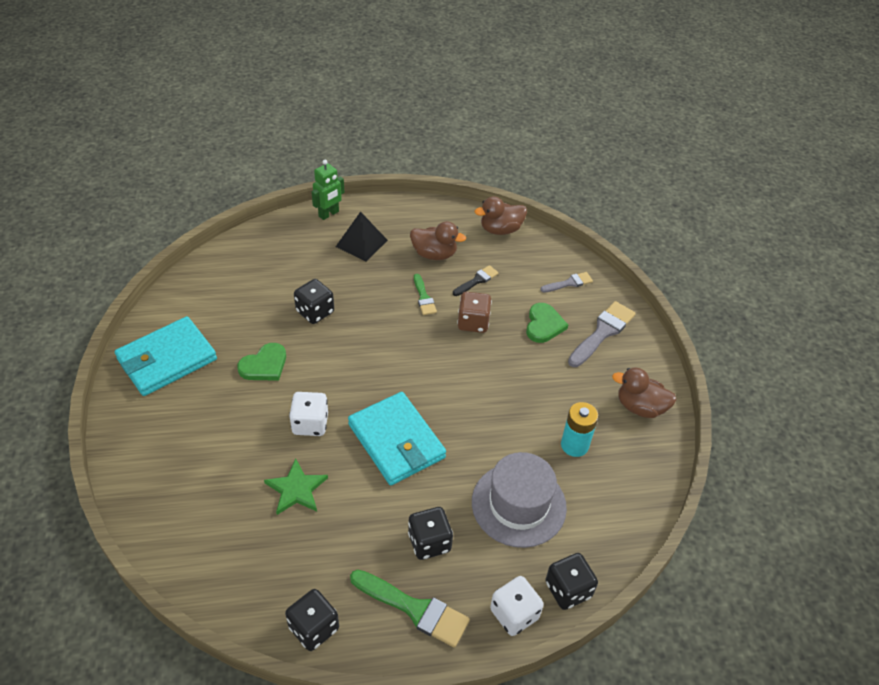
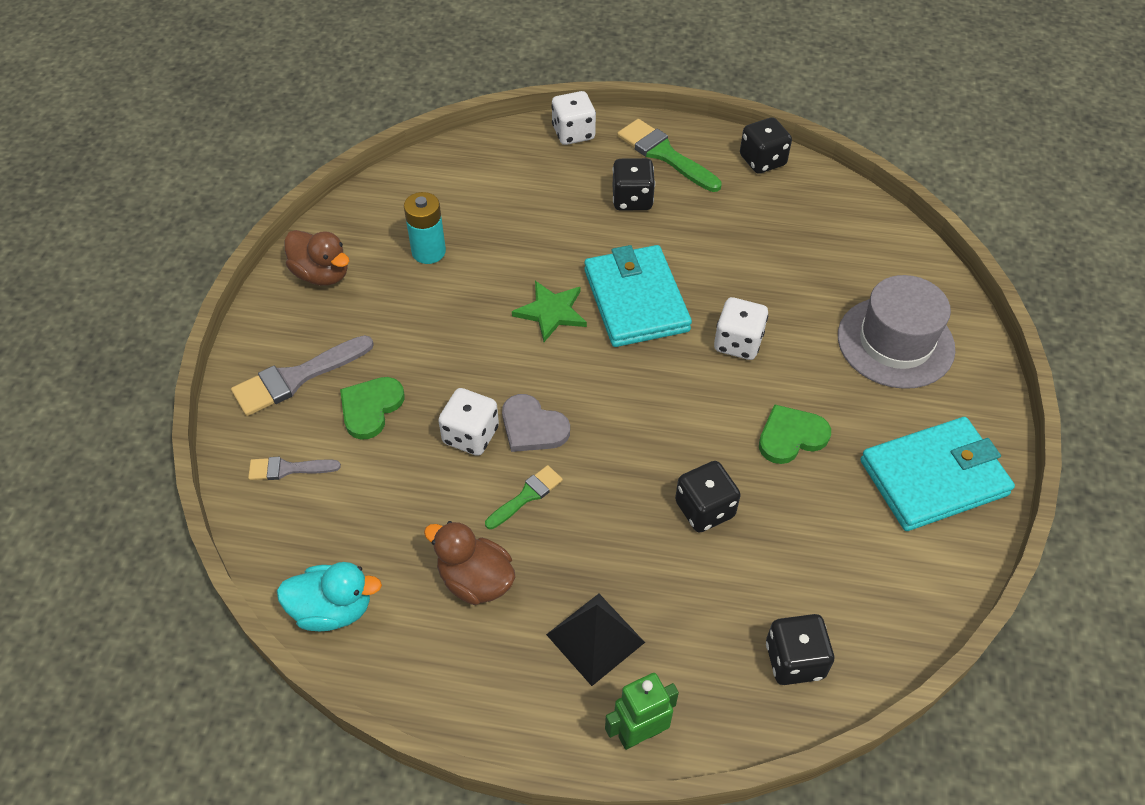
camera: 160 degrees left, 5 degrees up
(296, 489) = (764, 275): green star -> green star (551, 312)
(424, 297) = (527, 496): green brush -> green brush turned 45 degrees clockwise
(436, 335) = (532, 427): none -> grey heart
(473, 322) = (470, 435): brown dice -> white dice
(477, 280) = (429, 508): black brush -> none
(500, 229) = (333, 609): brown duck -> turquoise duck
(518, 504) = (524, 211): grey hat -> grey hat (895, 342)
(568, 590) = (514, 138): black dice -> black dice (794, 660)

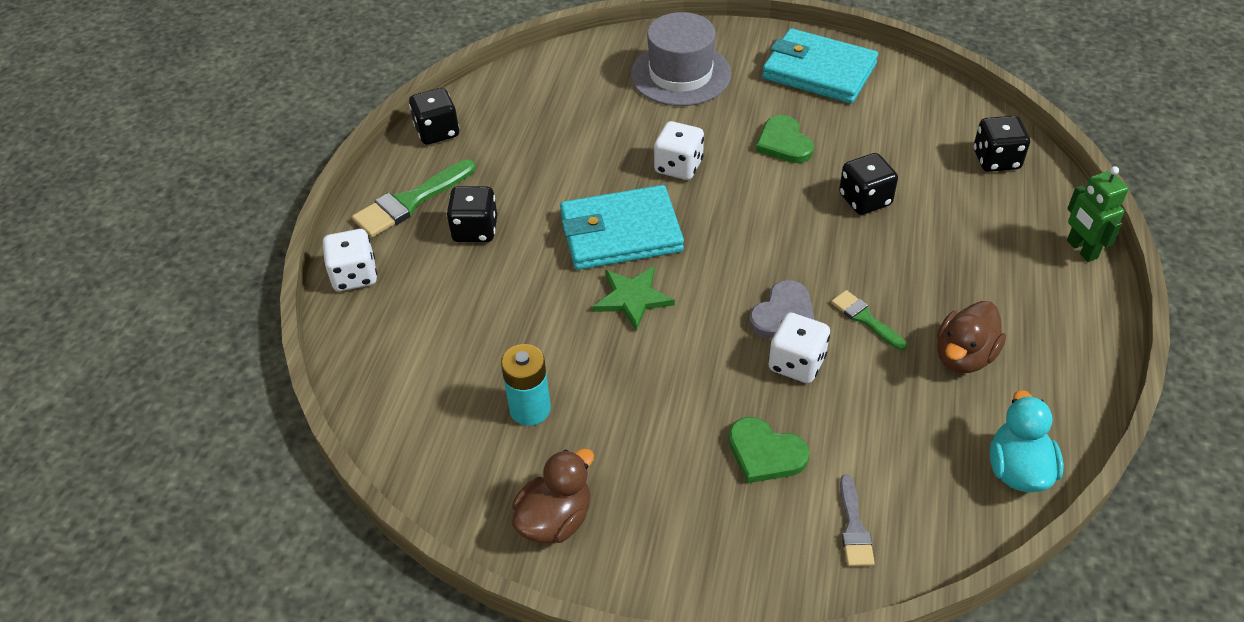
camera: 85 degrees left, 5 degrees down
(296, 378) = (723, 532): grey brush -> none
(595, 638) = (1004, 274): black pyramid -> none
(933, 477) = (819, 71): turquoise wallet -> turquoise wallet turned 45 degrees counterclockwise

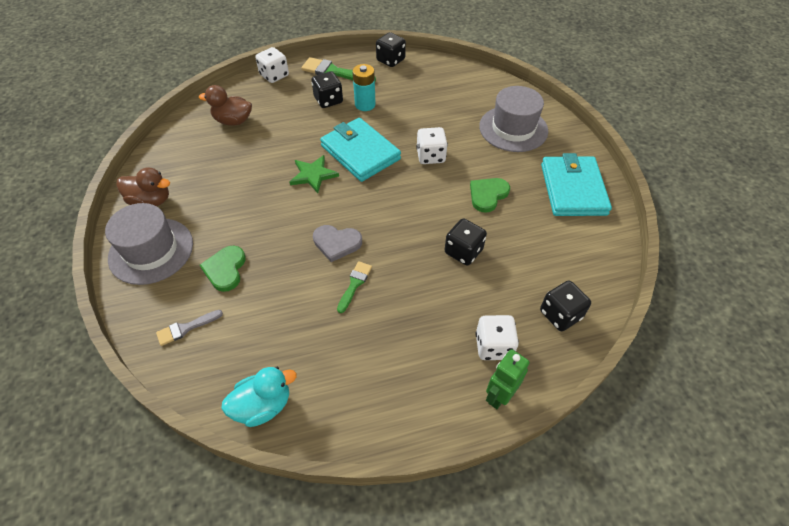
camera: 60 degrees right, 5 degrees up
(530, 409) = (217, 166): turquoise battery -> turquoise battery (365, 104)
(673, 542) = (151, 250): none -> grey hat
(796, 363) = (300, 262): white dice -> white dice (493, 346)
(963, 356) = (349, 347): brown duck -> brown duck (233, 121)

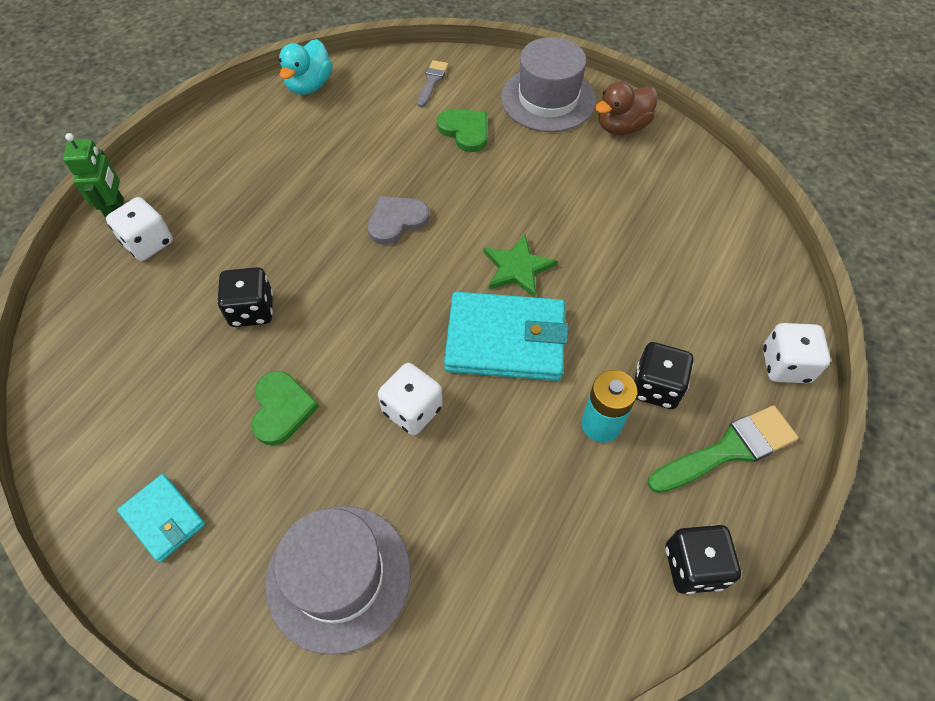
camera: 135 degrees right, 5 degrees up
(233, 121) = (706, 257): brown duck -> none
(354, 284) = (334, 200): green brush -> none
(560, 314) = (92, 319): black dice -> none
(573, 189) = (163, 518): turquoise wallet -> turquoise wallet, size x0.55

